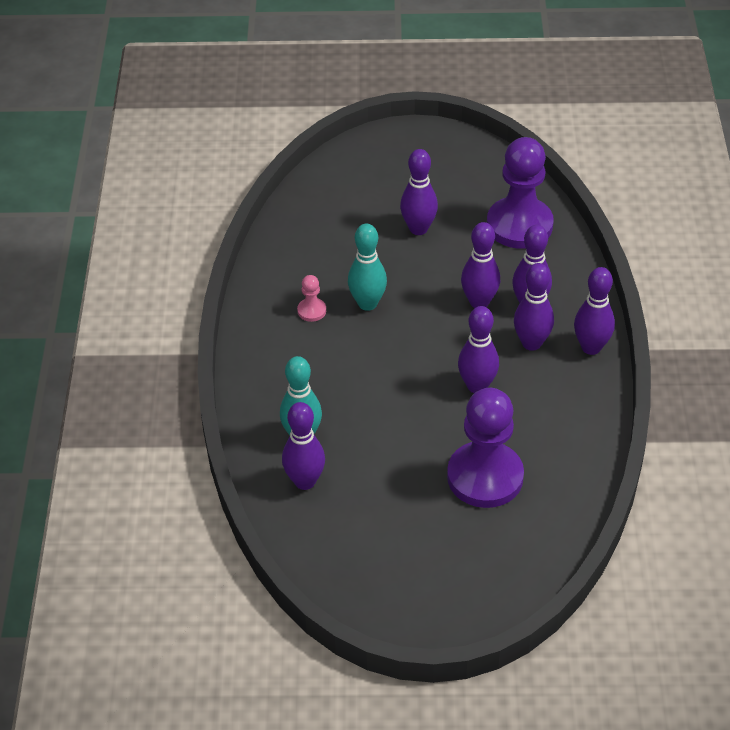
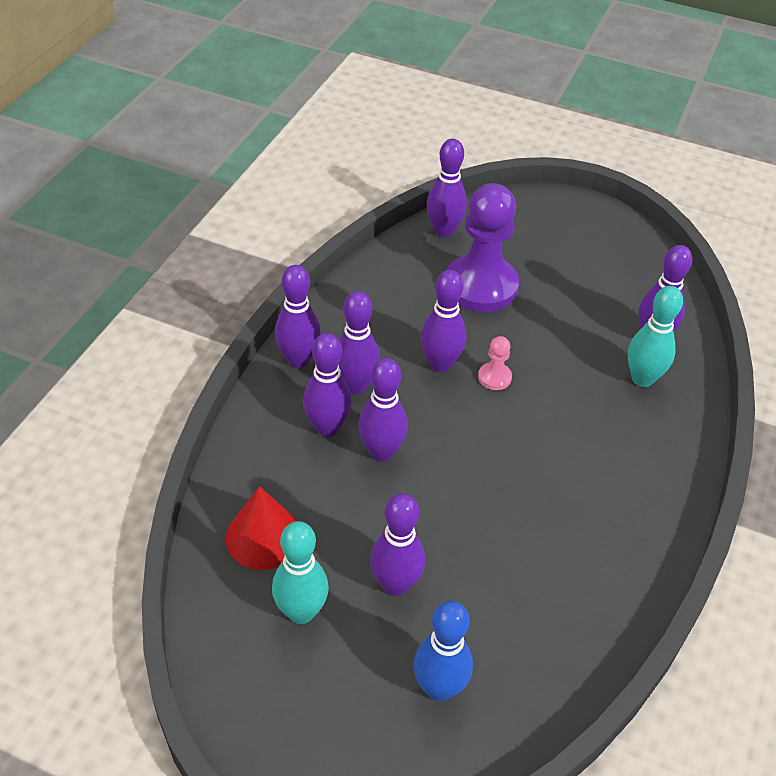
camera: 160 degrees left, 0 degrees up
(311, 311) = (585, 516): pink pawn -> pink pawn (494, 377)
(363, 190) = (439, 688): none -> blue bowling pin
(367, 303) = (512, 500): turquoise bowling pin -> turquoise bowling pin (301, 612)
(519, 225) = (264, 536): purple pawn -> red cone
(557, 529) = (444, 231): none -> purple bowling pin

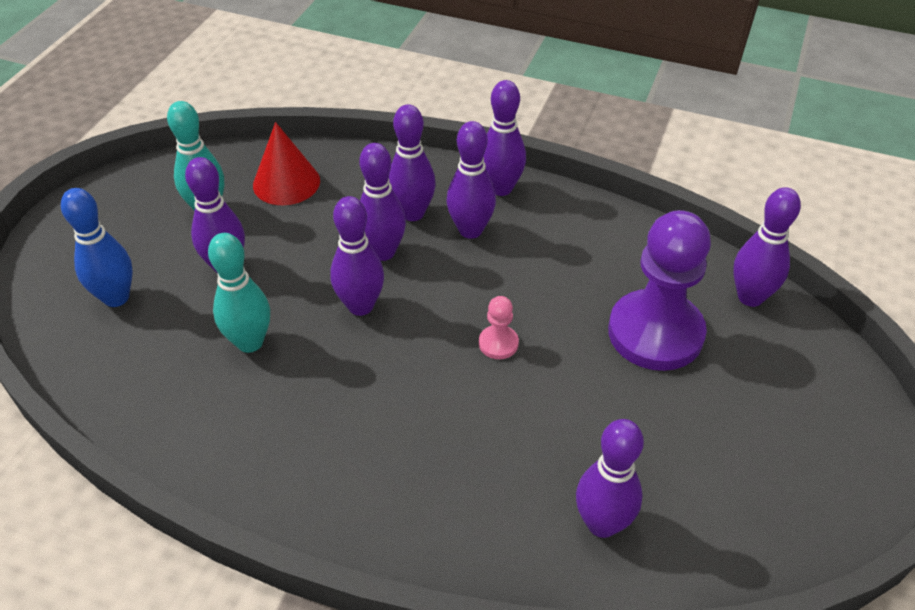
camera: 90 degrees right, 0 degrees up
(440, 364) = (512, 295): purple bowling pin -> purple bowling pin (360, 306)
(642, 379) = (518, 501): turquoise bowling pin -> turquoise bowling pin (250, 342)

